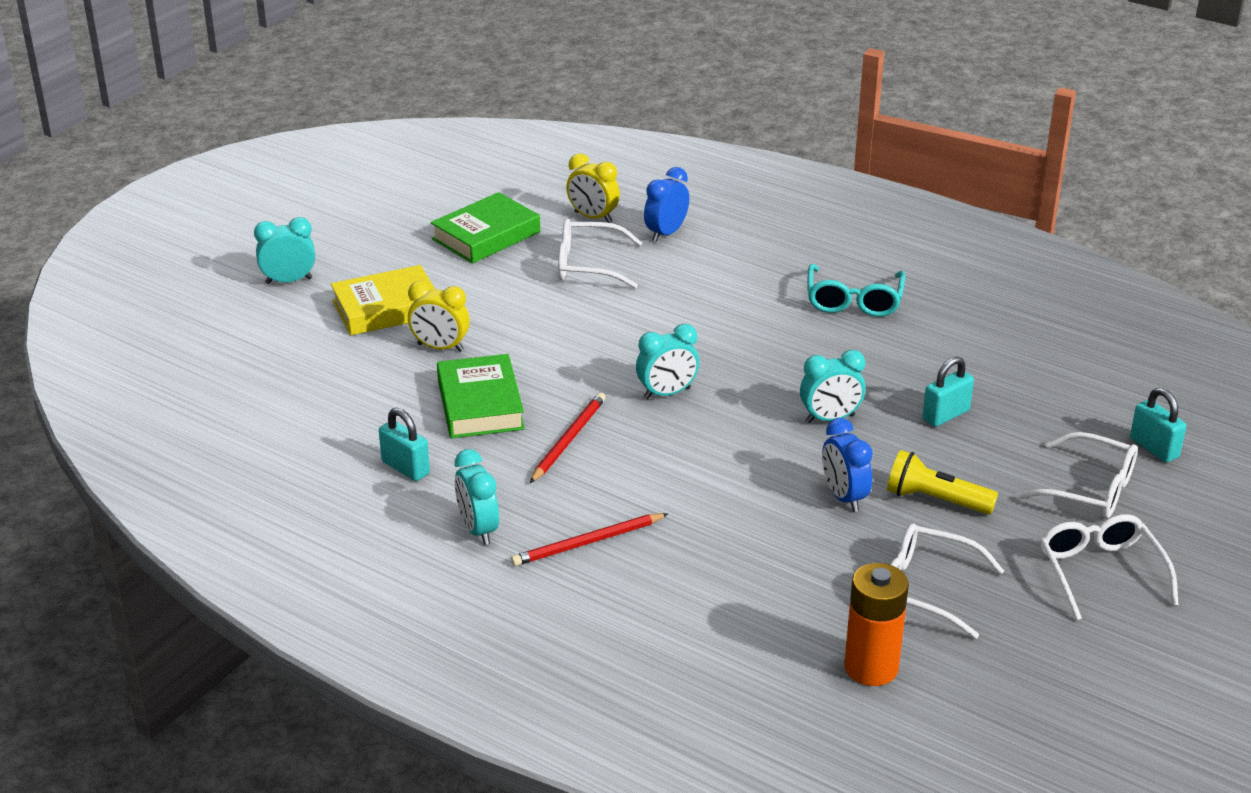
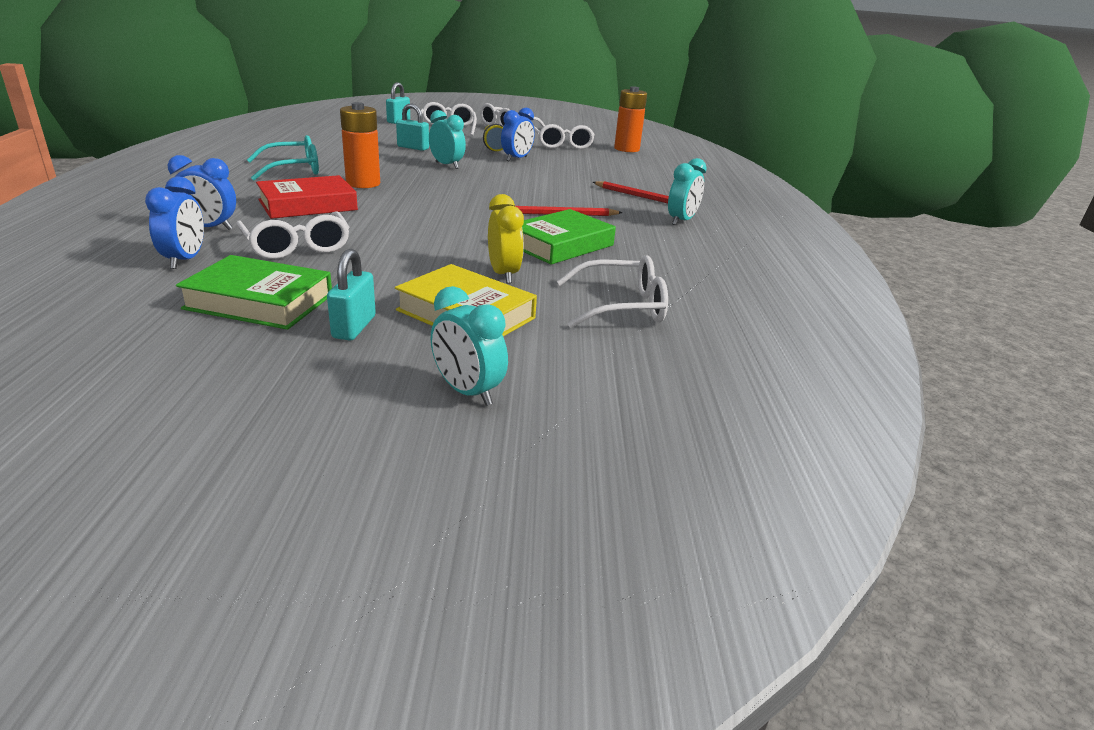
camera: 125 degrees left, 5 degrees down
(326, 384) = (621, 306): none -> white glasses
(405, 468) = (666, 251): turquoise padlock -> turquoise padlock (354, 327)
(593, 217) = (185, 260): yellow clock -> blue clock
(667, 393) = (470, 199): turquoise clock -> none
(705, 288) = (308, 205): none -> red book
(770, 335) = (363, 183): none -> orange battery

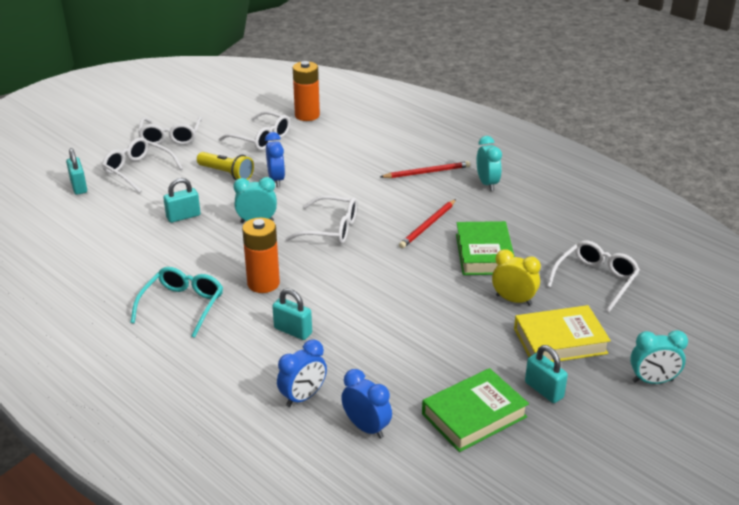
camera: 45 degrees left, 5 degrees up
(297, 246) = (384, 367): white glasses -> white glasses (331, 229)
(308, 205) = (293, 331): red book -> turquoise padlock

